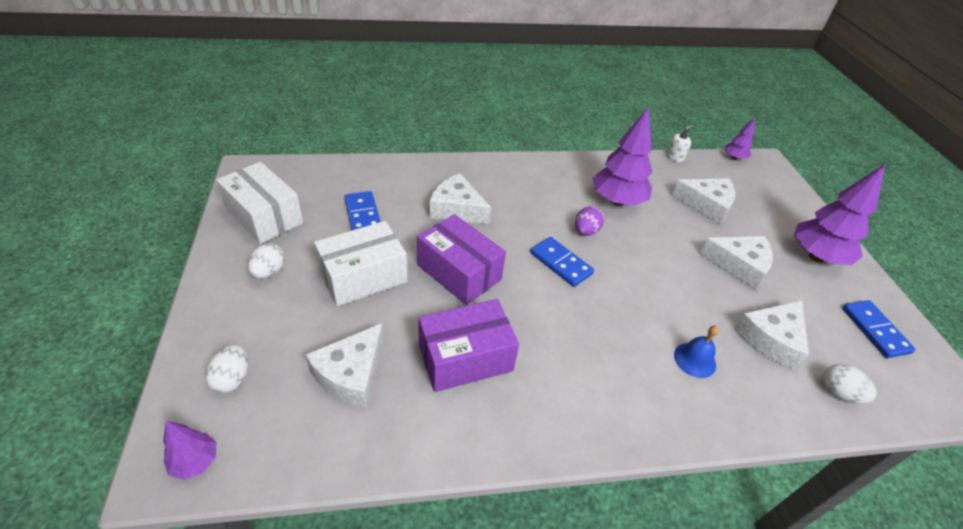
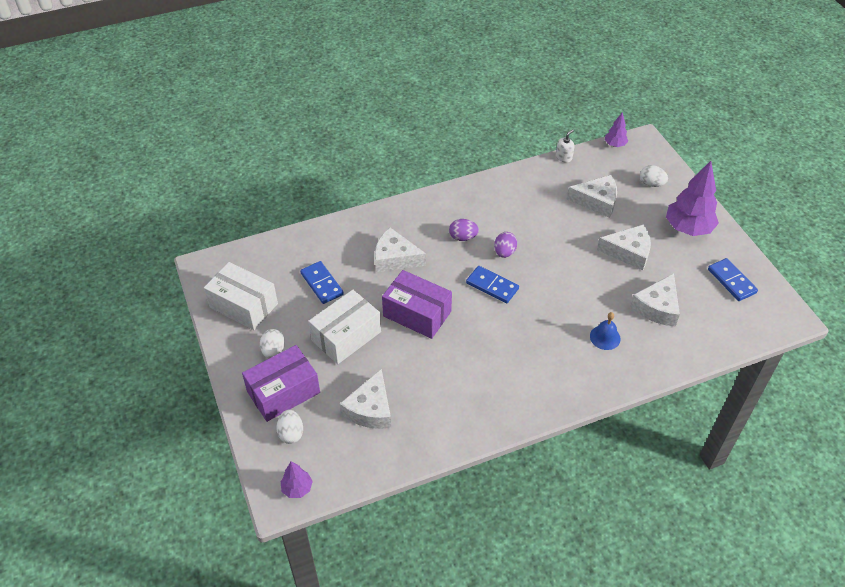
camera: 10 degrees left, 5 degrees up
(465, 357) = (444, 377): purple box -> purple box (283, 392)
(541, 206) = (463, 237): none -> purple egg
(617, 201) = (523, 216): purple tree -> none
(839, 393) = (706, 335): white egg -> white egg (651, 184)

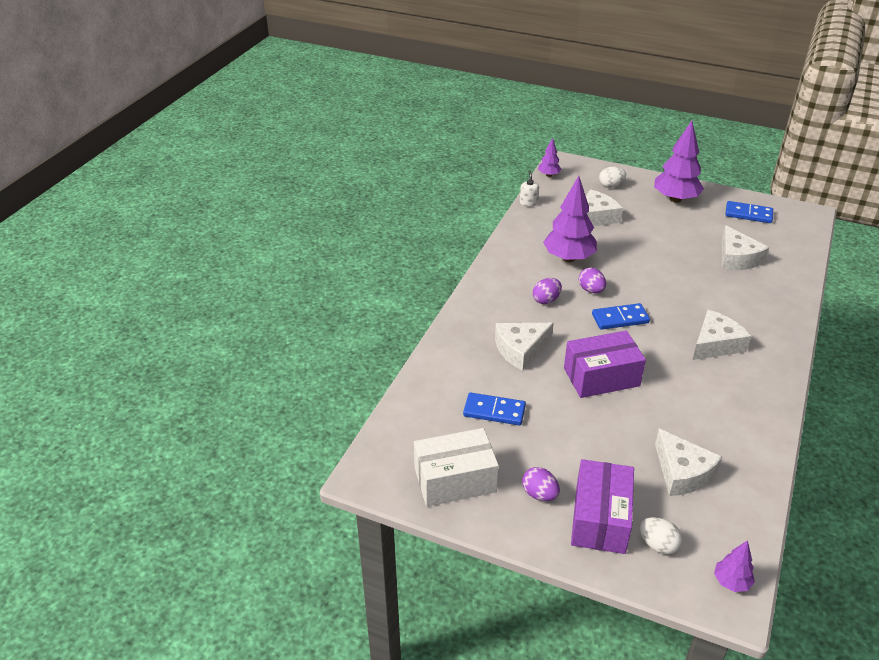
camera: 45 degrees left, 10 degrees down
(273, 351) = (539, 494): white egg -> purple egg
(346, 336) = (577, 434): white box -> none
(526, 218) = (568, 258): none -> purple tree
(605, 337) = (740, 299): blue bell -> none
(628, 252) = (666, 236): white cheese -> white cheese (715, 344)

